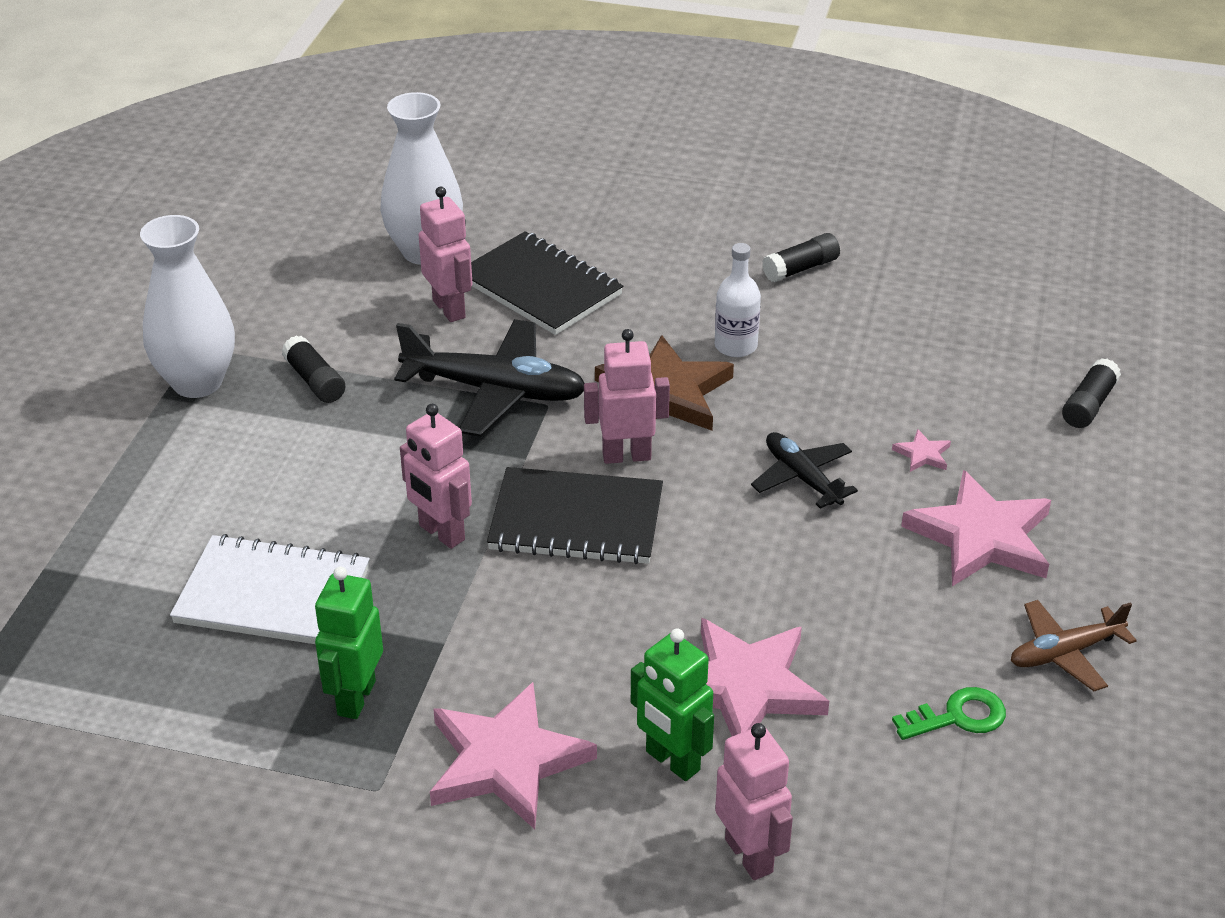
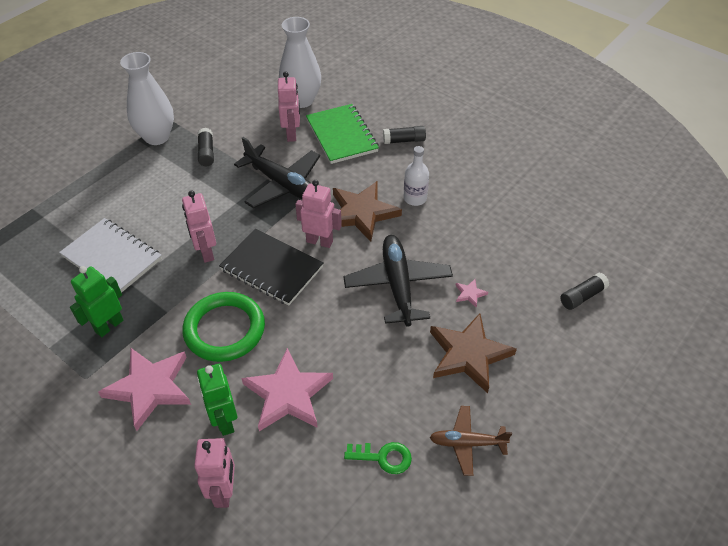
camera: 25 degrees right, 10 degrees up
(540, 287) = (341, 135): black notebook -> green notebook
(567, 634) = (224, 329): none -> green ring
(801, 268) = (478, 165): black glue stick -> black glue stick (404, 140)
(802, 478) = (397, 285): black plane -> black plane, size x1.69
(981, 537) = (468, 354): pink star -> brown star

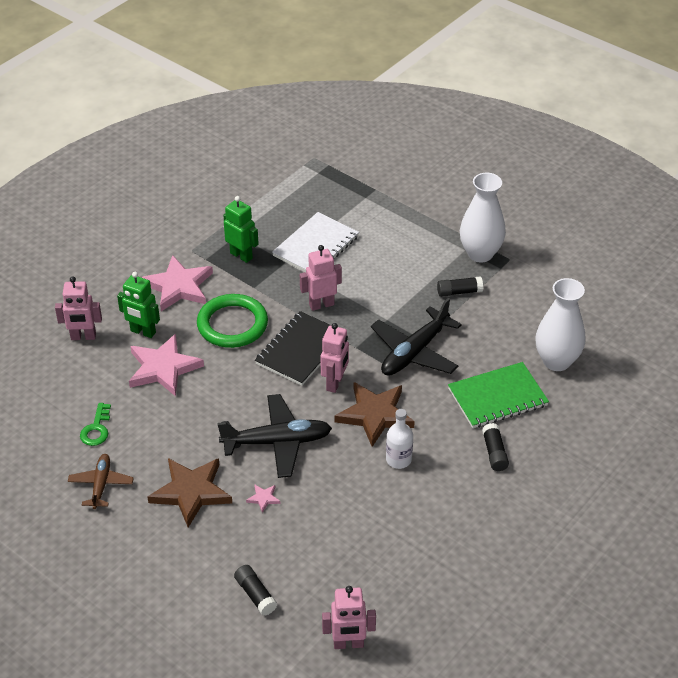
camera: 90 degrees right, 5 degrees down
(224, 421) = (143, 332): green robot -> green robot turned 135 degrees counterclockwise
(292, 134) = (495, 355): pink robot -> pink robot (348, 644)

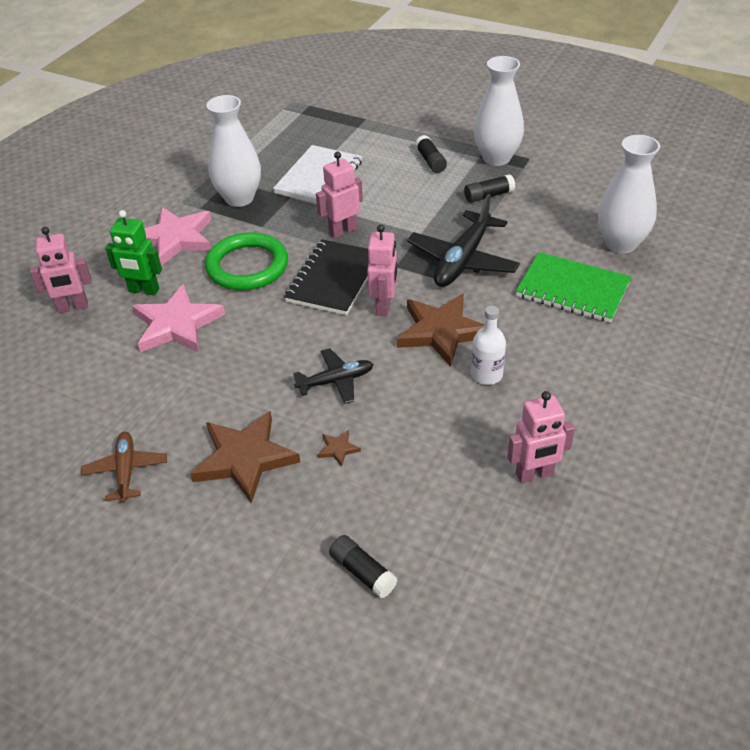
camera: 10 degrees left, 0 degrees up
(96, 429) = (108, 405): green key -> none
(241, 255) = (239, 198): green robot -> white vase
(263, 498) = (338, 449): pink star -> brown star
(277, 442) = (336, 381): black plane -> black plane, size x0.59
(348, 644) = (505, 613): pink robot -> pink robot (534, 474)
(494, 453) = (594, 348): black glue stick -> black glue stick (430, 161)
(497, 397) = (572, 289): green notebook -> green notebook turned 60 degrees clockwise

